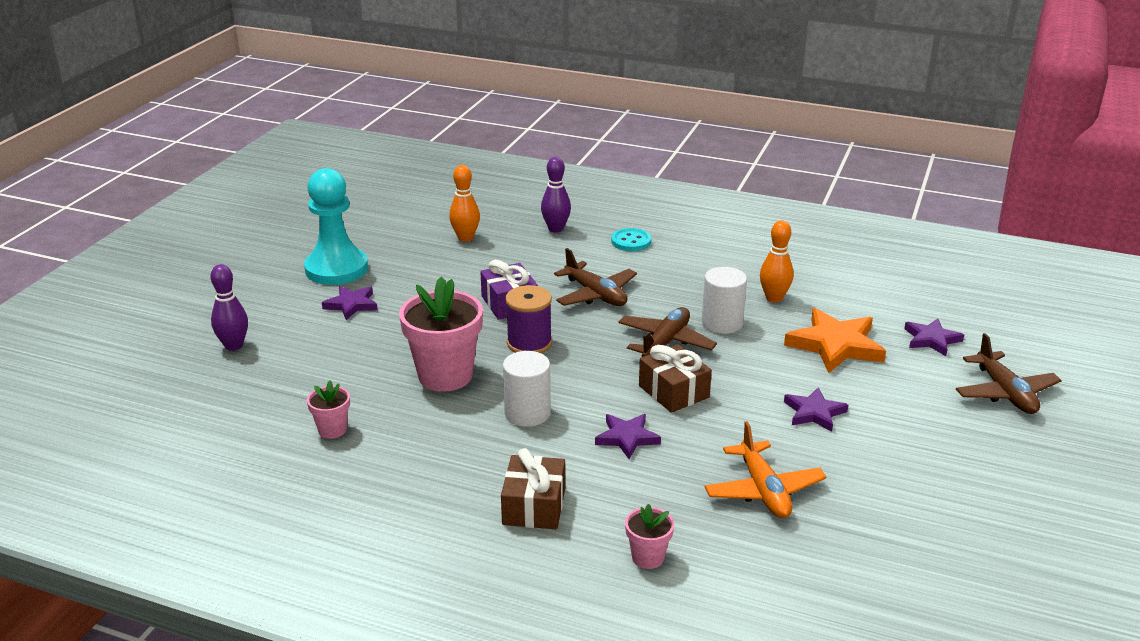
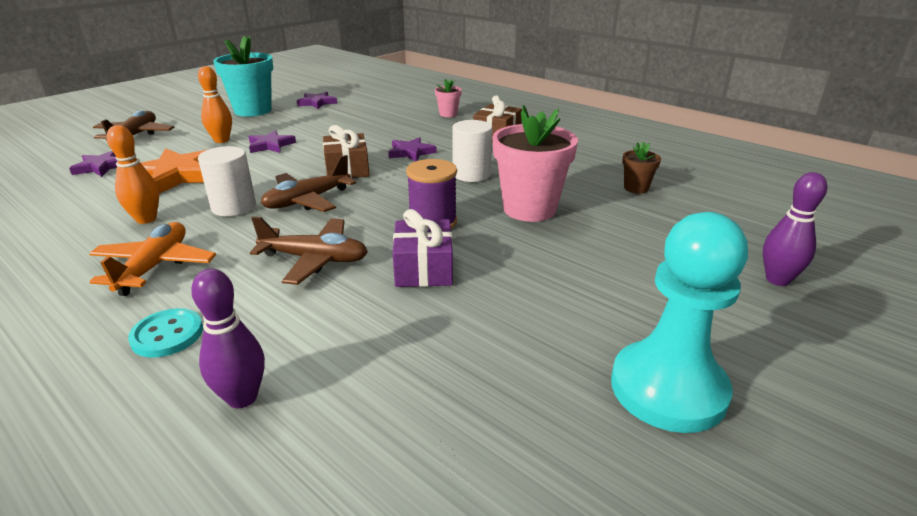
camera: 160 degrees left, 0 degrees up
(332, 430) = (636, 188): pink flower pot -> brown flower pot
(351, 305) = (632, 309): purple star -> purple star (317, 103)
(465, 238) = (415, 416): orange bowling pin -> orange bowling pin (221, 140)
(596, 295) = (315, 259): brown plane -> brown plane turned 120 degrees clockwise
(763, 490) = (357, 123): orange plane -> orange plane (155, 266)
(965, 489) = (253, 110): none -> turquoise flower pot

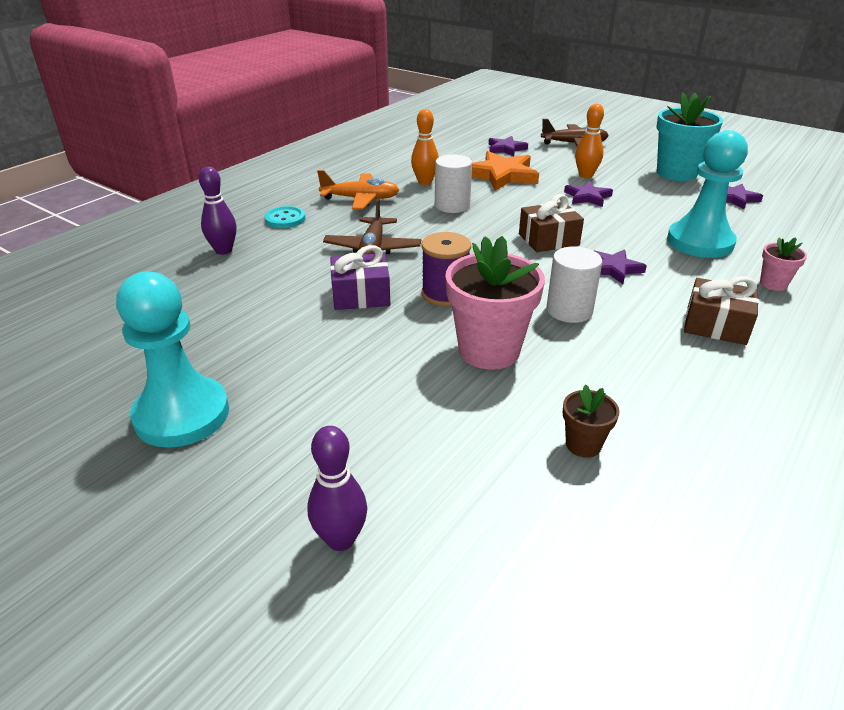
camera: 85 degrees right, 5 degrees up
(307, 200) = (472, 231): brown plane -> none
(381, 122) = (700, 242): none -> turquoise pawn

